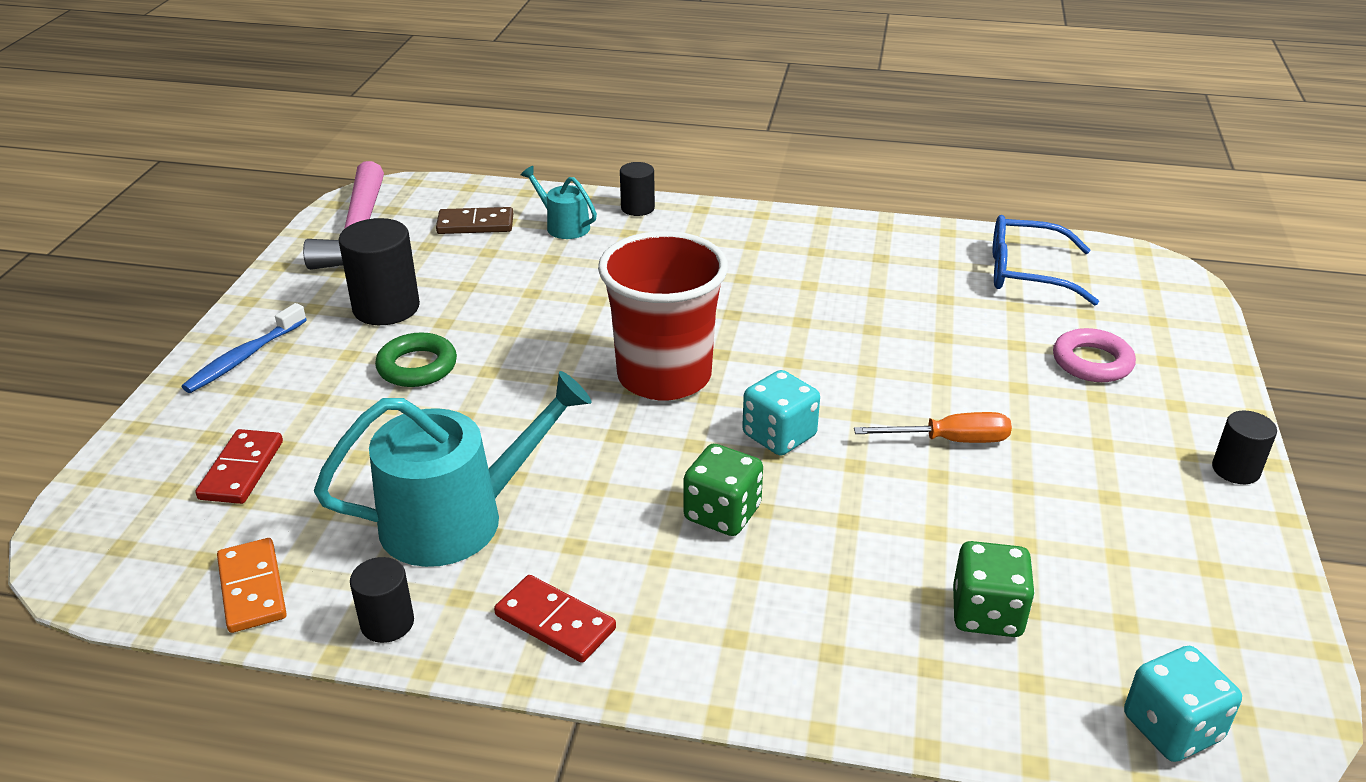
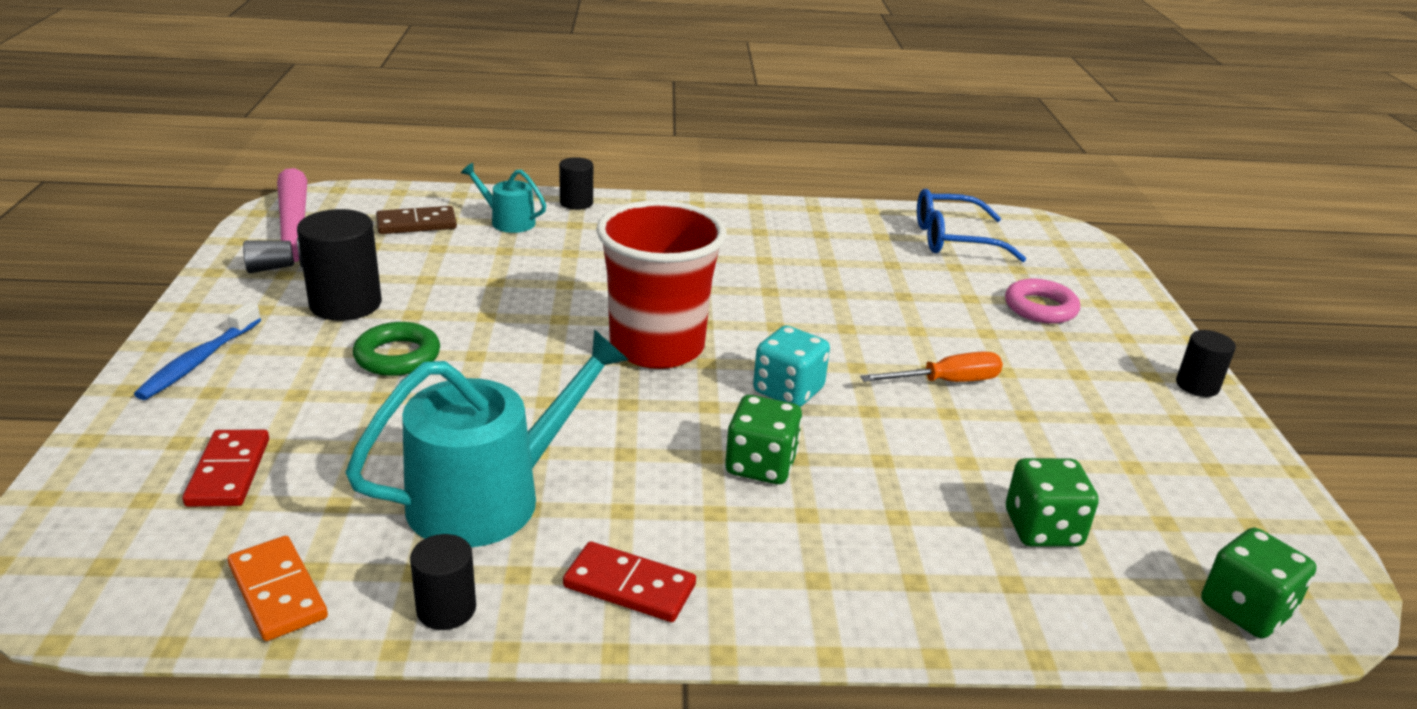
camera: 15 degrees left, 5 degrees down
(1171, 728) = (1245, 609): turquoise dice -> green dice

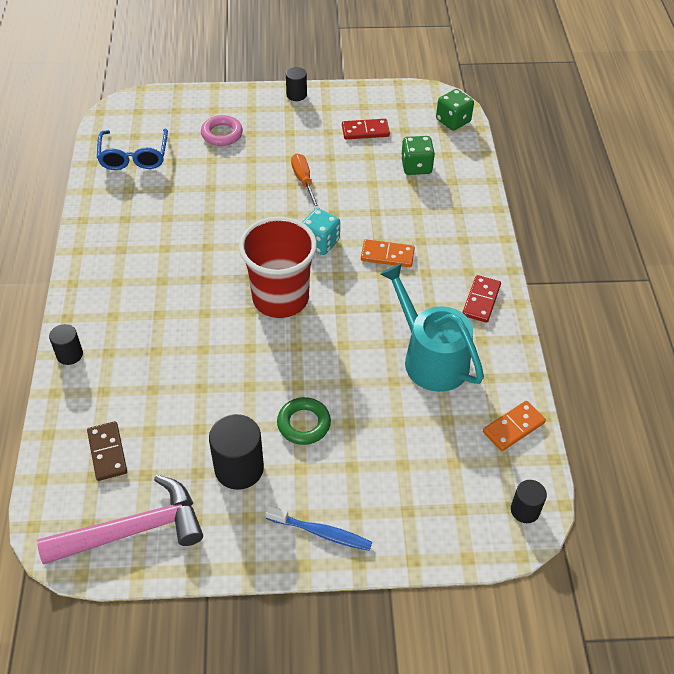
camera: 90 degrees left, 20 degrees up
(229, 472) = (431, 476): red domino -> red domino (365, 131)
(446, 609) = (509, 362): black cylinder -> black cylinder (525, 510)
(508, 221) = (103, 393): turquoise watering can -> none
(761, 465) = (387, 255): green dice -> orange domino

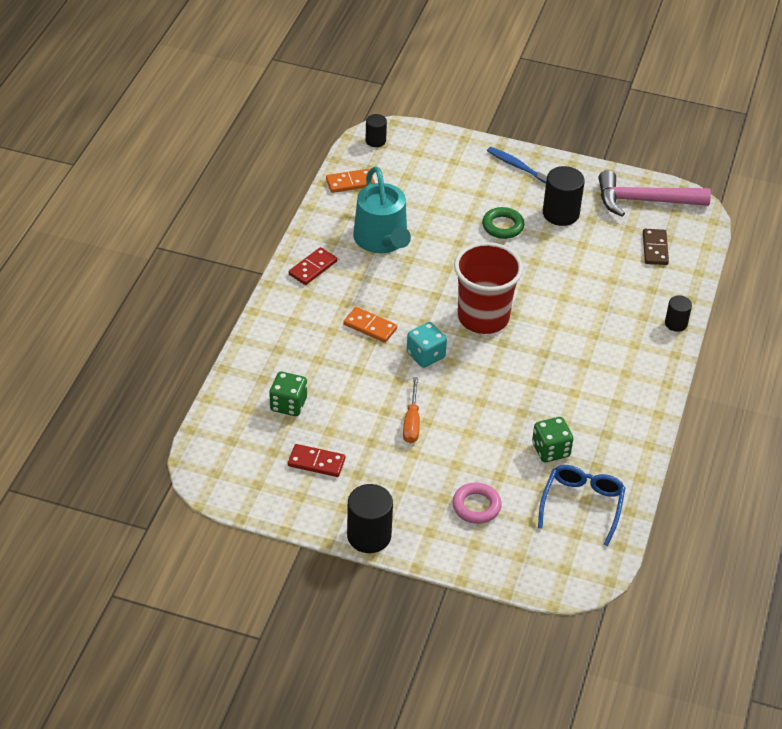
camera: 160 degrees left, 5 degrees down
(296, 95) = (369, 536): black cylinder -> black cylinder, size x1.72
(453, 121) = (213, 446): green dice -> green dice (550, 450)

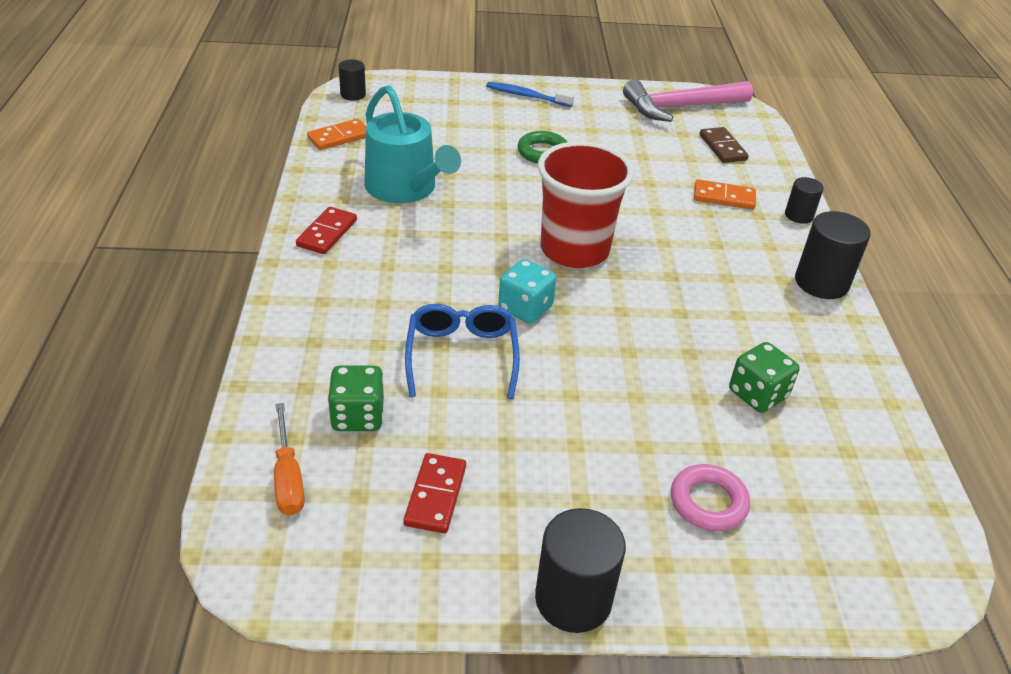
camera: 20 degrees left, 5 degrees down
(316, 462) = (436, 495): red domino -> red domino turned 75 degrees counterclockwise
(370, 326) = (434, 288): orange domino -> orange domino (724, 197)
(412, 422) = (551, 400): orange screwdriver -> orange screwdriver (288, 477)
(560, 213) = (600, 131): black cylinder -> black cylinder (821, 282)
(582, 505) = (848, 461): blue glasses -> blue glasses (462, 356)

